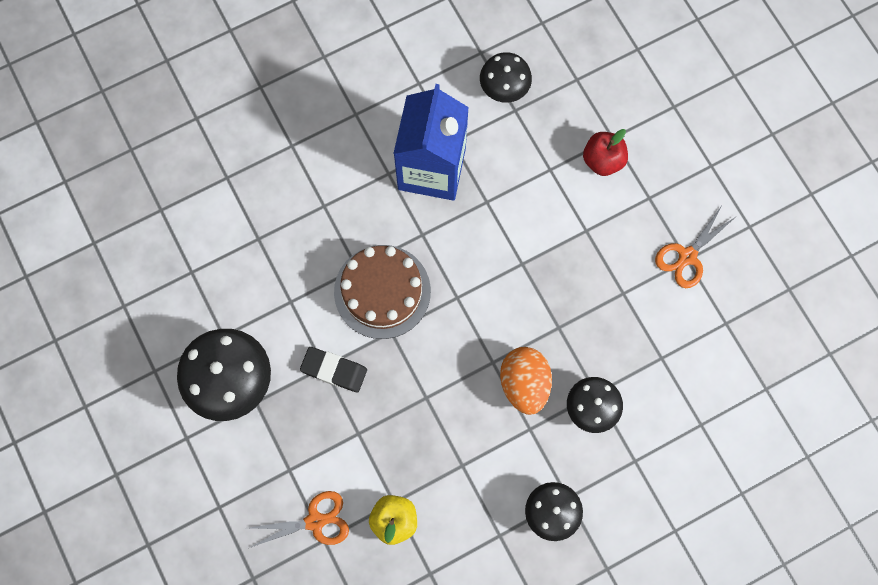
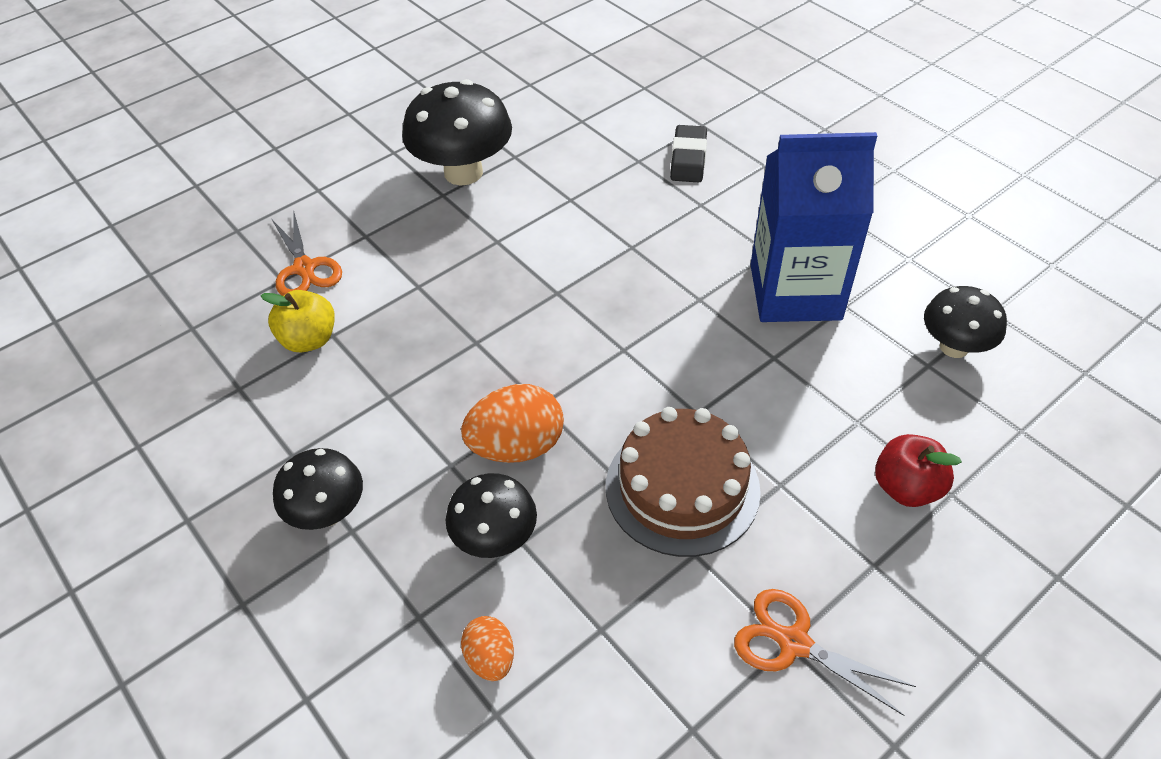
camera: 80 degrees right, 25 degrees down
(334, 370) = (494, 250): black eraser -> black eraser (688, 158)
(382, 291) = (608, 275): brown cake -> brown cake (682, 488)
(668, 422) = (490, 658): none -> orange egg

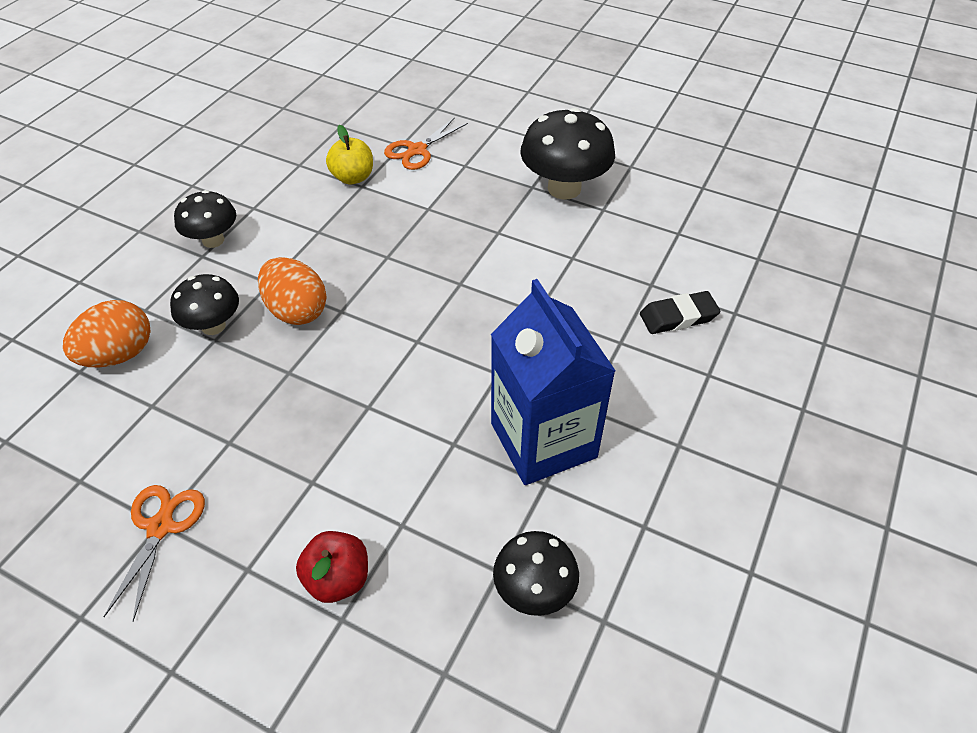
camera: 65 degrees right, 0 degrees up
(490, 658) = (119, 355): orange egg -> orange egg, size x1.76
(682, 488) = (288, 417): brown cake -> none

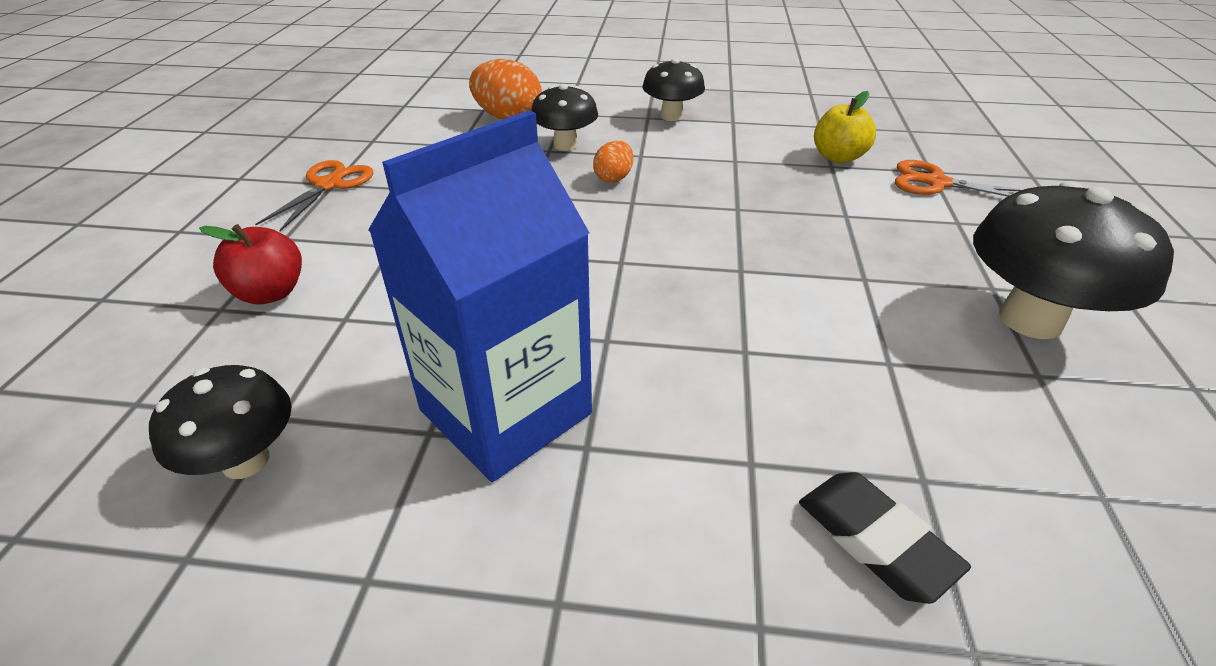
camera: 70 degrees right, 10 degrees down
(161, 526) = (329, 185): orange scissors -> orange scissors turned 60 degrees counterclockwise
(296, 311) = (613, 178): orange egg -> orange egg, size x0.57

